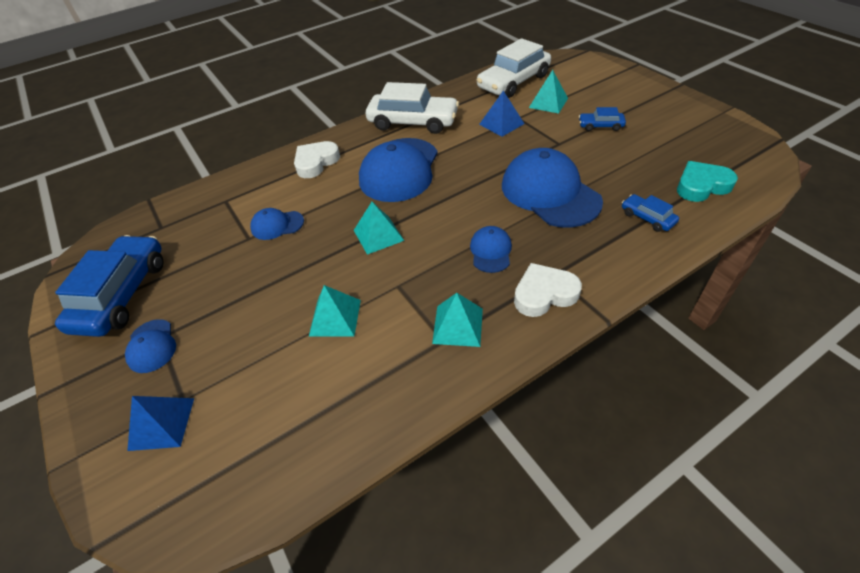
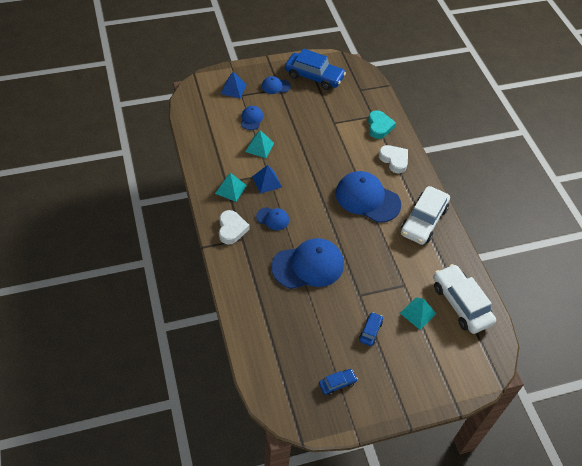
camera: 100 degrees right, 5 degrees up
(277, 225) = (339, 135): blue cap -> blue cap (251, 119)
(378, 235) = (310, 175): turquoise pyramid -> none
(501, 124) = (399, 271): blue pyramid -> blue pyramid (267, 181)
(647, 218) = (262, 304): blue car -> blue car (337, 383)
(701, 186) = (276, 351): turquoise heart -> turquoise heart (379, 127)

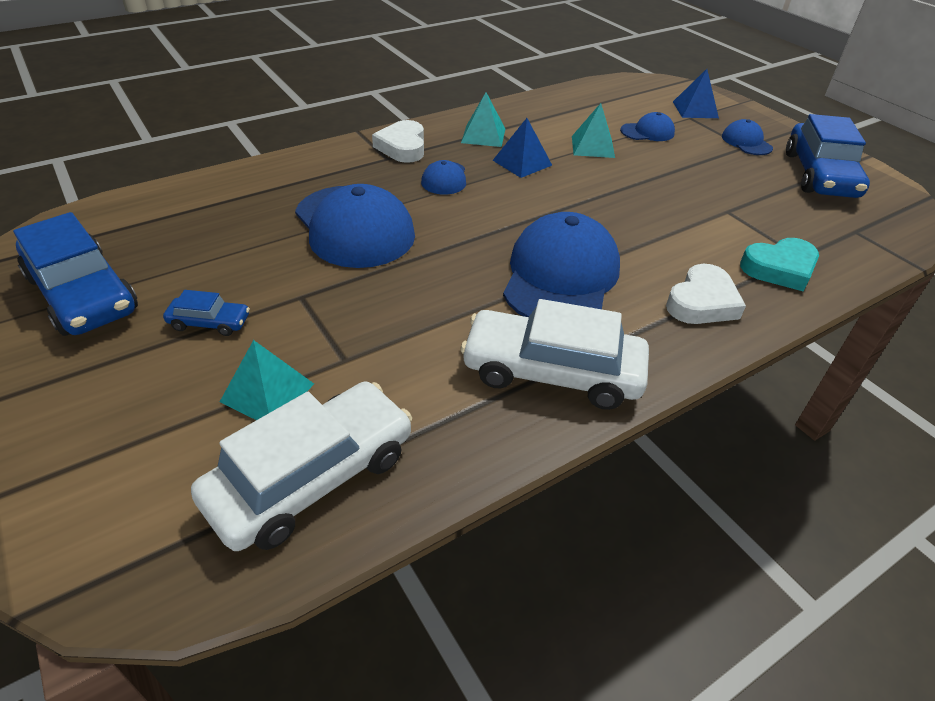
camera: 75 degrees right, 10 degrees down
(231, 229) = (402, 147): white heart -> white heart turned 105 degrees clockwise
(337, 383) = (82, 294): blue car -> blue car, size x2.14

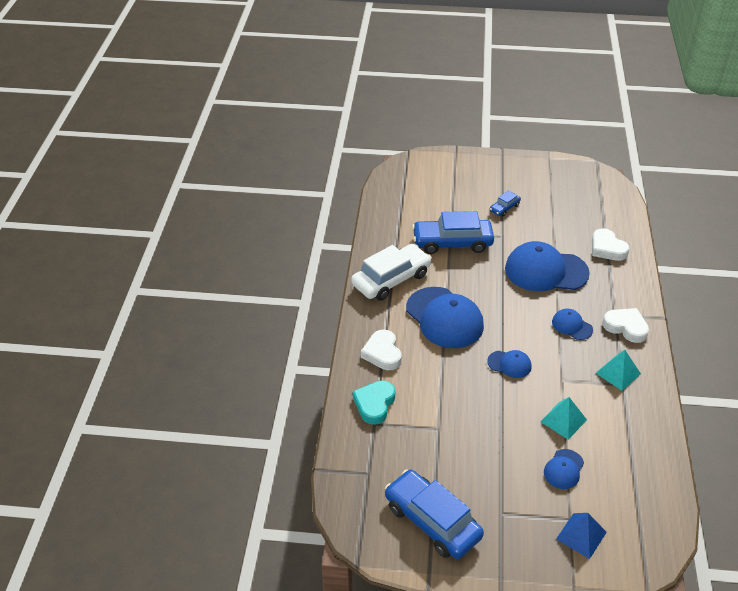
camera: 130 degrees right, 0 degrees up
(82, 294) = (552, 184): blue car -> blue car (452, 242)
(249, 194) = (607, 248): none -> white heart
(267, 392) = (450, 209): turquoise pyramid -> none
(312, 477) = (403, 206): white car -> none
(522, 163) = (566, 370): blue pyramid -> none
(746, 142) = (506, 520): blue cap -> blue cap (509, 364)

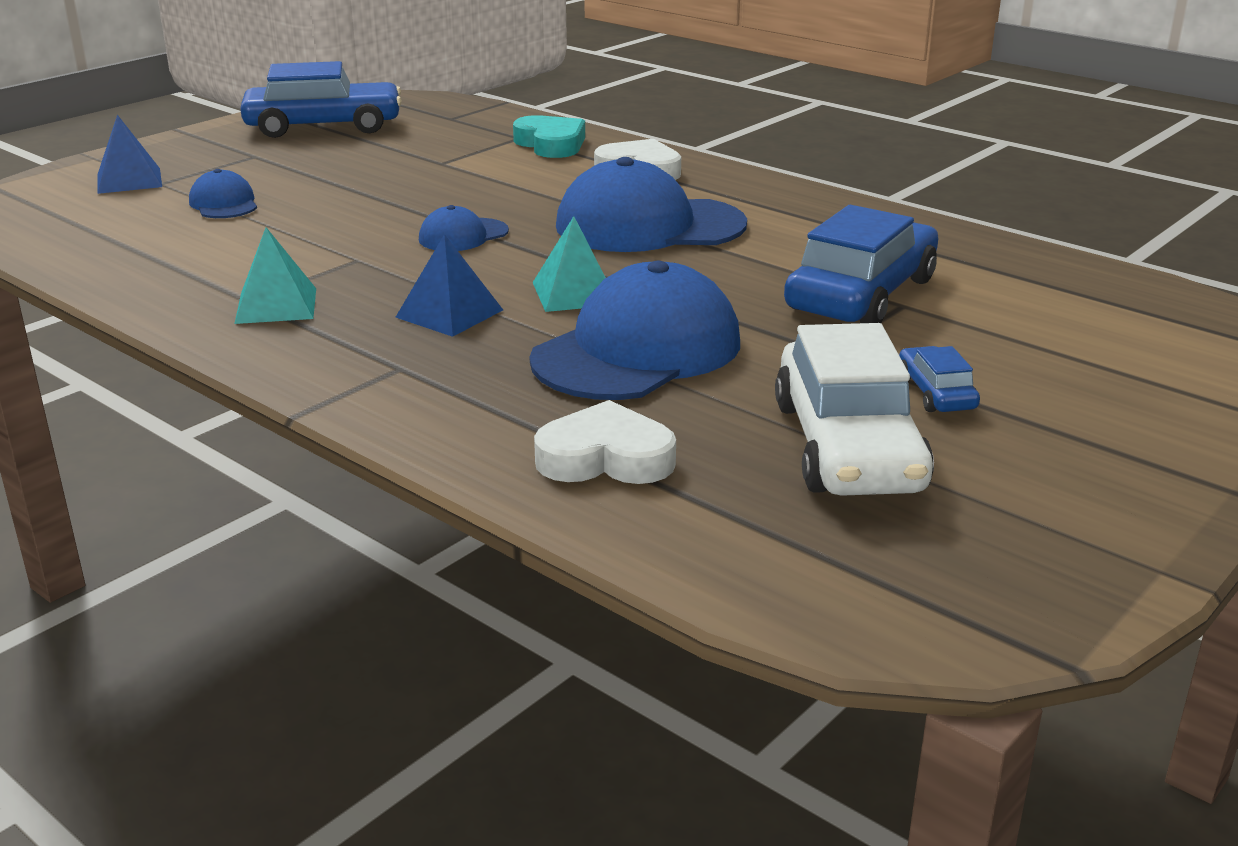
camera: 125 degrees right, 15 degrees down
(391, 279) = (811, 217): white car -> white car (847, 446)
(563, 420) = (290, 231): turquoise pyramid -> turquoise pyramid (575, 293)
(572, 326) = (449, 313): blue cap -> blue pyramid
(626, 327) = (350, 361): white heart -> none

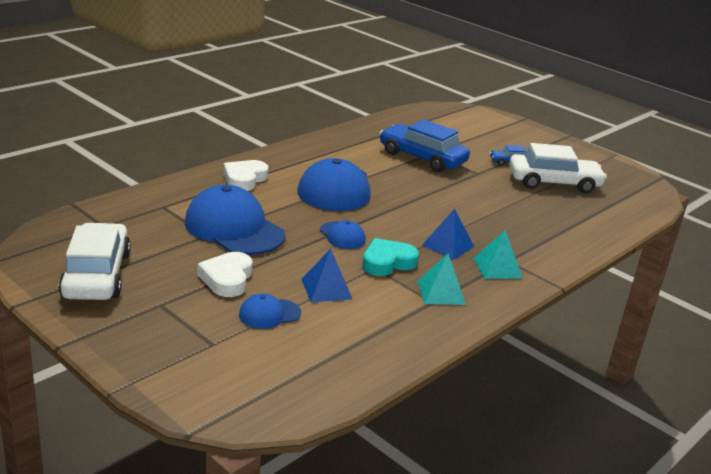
camera: 90 degrees left, 0 degrees up
(129, 180) = (203, 358): blue pyramid -> blue pyramid (326, 289)
(324, 126) = (97, 275): blue car -> white car
(551, 144) = (184, 198): turquoise heart -> turquoise heart (387, 262)
(575, 293) = (422, 214): turquoise pyramid -> turquoise pyramid (497, 268)
(605, 458) = (575, 224): white heart -> white heart (227, 279)
(638, 351) = (483, 207): blue cap -> blue cap (234, 228)

